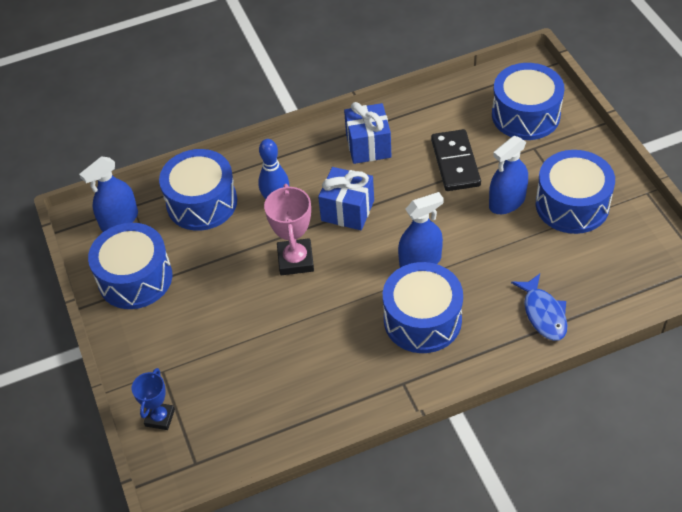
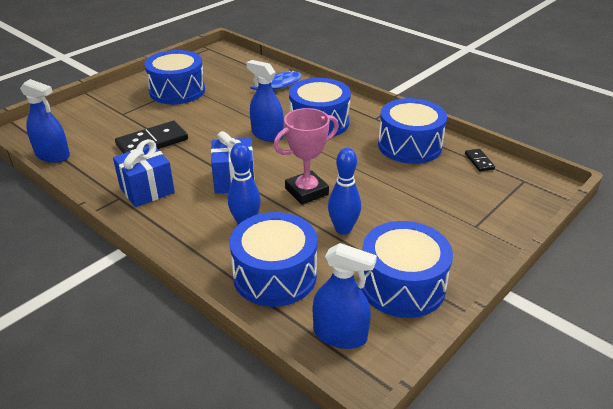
camera: 120 degrees left, 15 degrees down
(160, 418) = (513, 210): blue trophy -> none
(225, 267) = (343, 229): none -> blue bowling pin
(253, 441) = (479, 161): none -> black domino
(507, 202) = (186, 113): blue spray bottle -> blue spray bottle (52, 155)
(525, 115) = (83, 123): blue drum -> blue drum (409, 146)

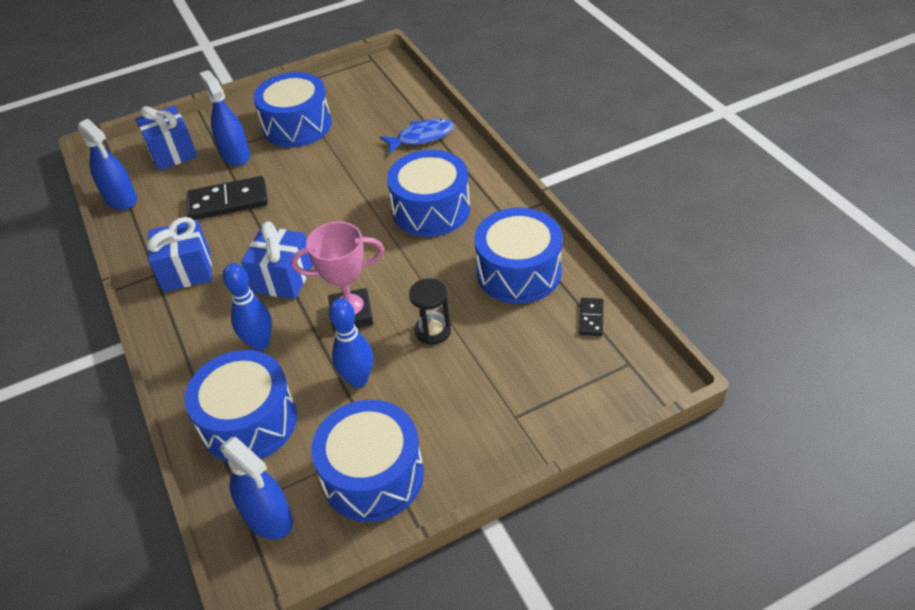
camera: 25 degrees right, 10 degrees up
(80, 120) = (172, 153): none -> blue gift
(267, 135) = (358, 217): blue spray bottle -> blue spray bottle (235, 155)
(376, 189) = (433, 331): none -> black hourglass

